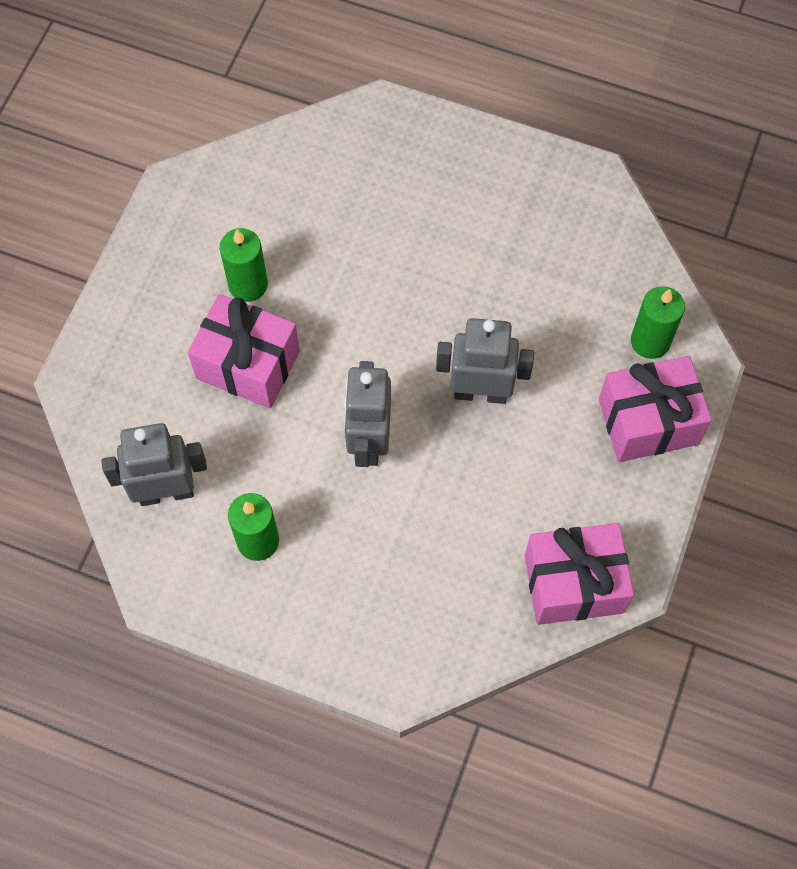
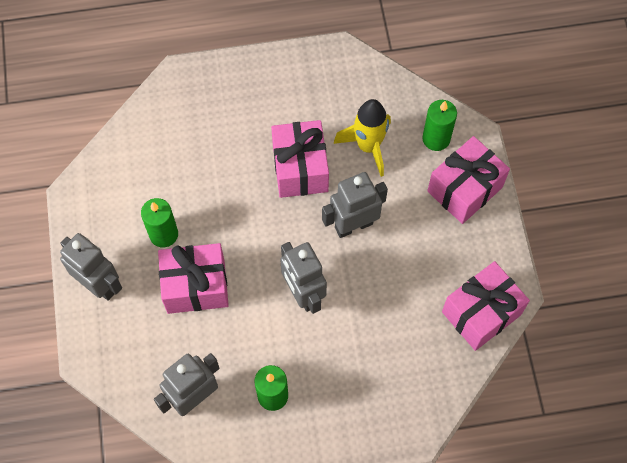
camera: 30 degrees left, 0 degrees up
(140, 304) = (99, 284): none -> grey robot
(457, 291) = (300, 168): none -> pink gift
(558, 307) = (368, 146): none -> yellow rocket

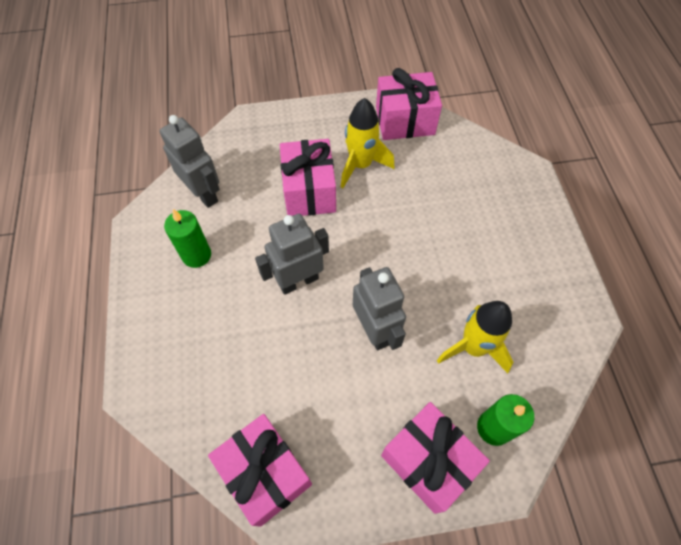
camera: 90 degrees right, 5 degrees down
(99, 284) = (313, 123): grey robot -> none
(163, 234) = (360, 165): green candle -> yellow rocket
(300, 168) = (438, 278): pink gift -> pink gift (405, 121)

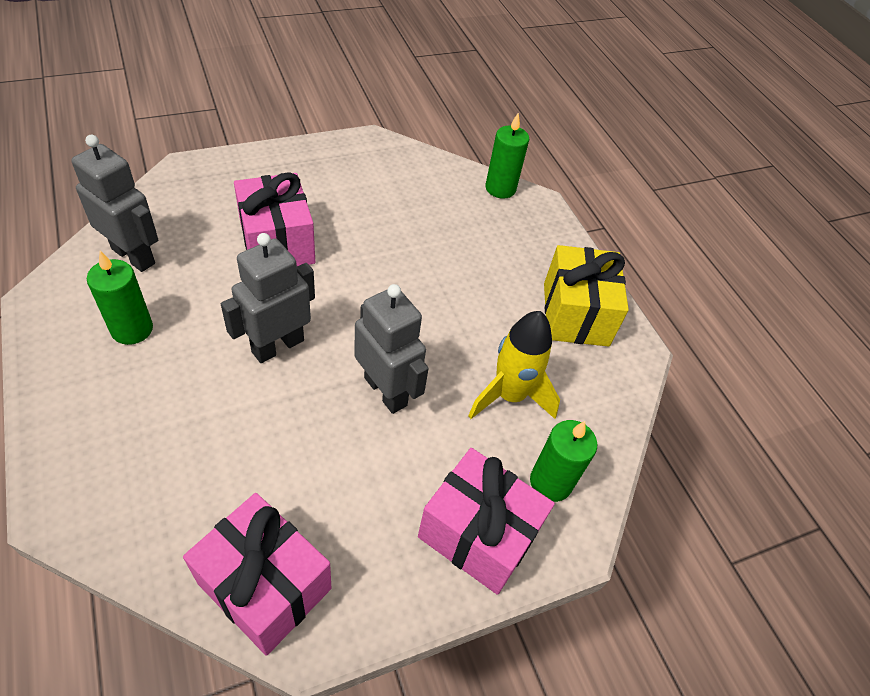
camera: 20 degrees left, 10 degrees down
(360, 165) = (338, 210): yellow rocket -> none
(405, 121) = (385, 160): pink gift -> none
(498, 154) = (500, 188): none -> green candle
(543, 280) = (575, 314): none -> yellow gift

